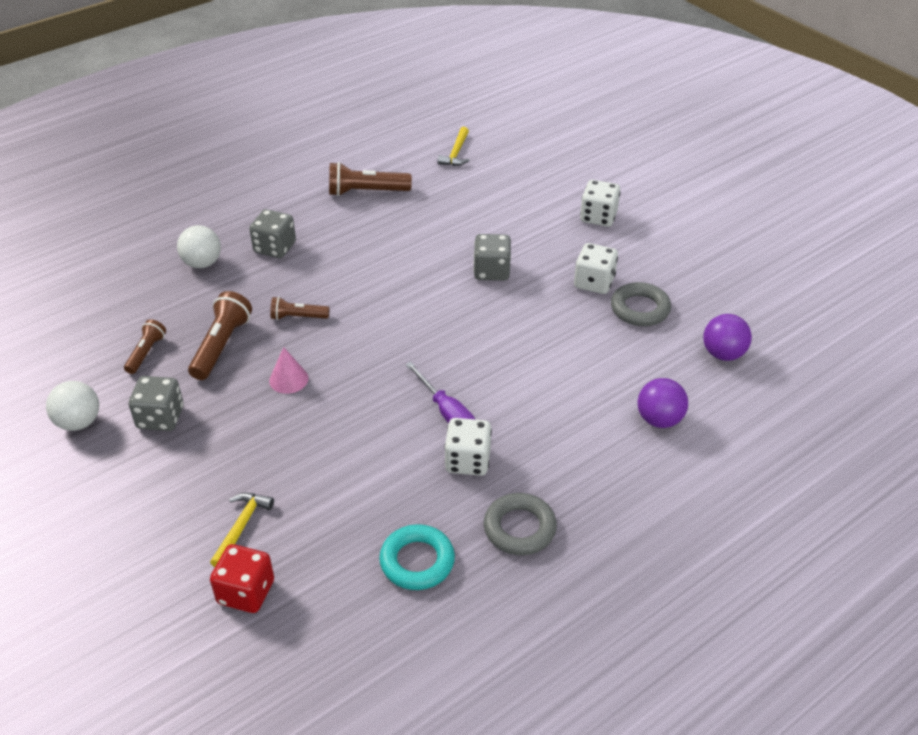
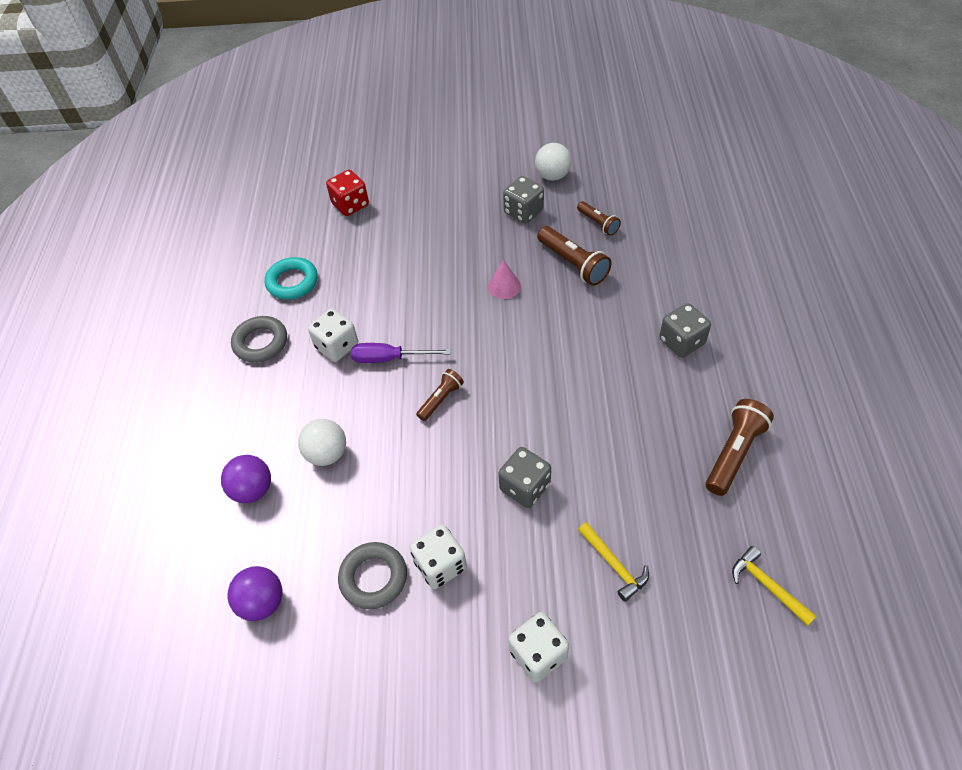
camera: 130 degrees right, 10 degrees up
(202, 263) = (691, 287): white ball -> white ball (327, 454)
(241, 527) = (396, 218): yellow hammer -> yellow hammer (614, 565)
(298, 317) = (571, 319): brown flashlight -> brown flashlight (440, 399)

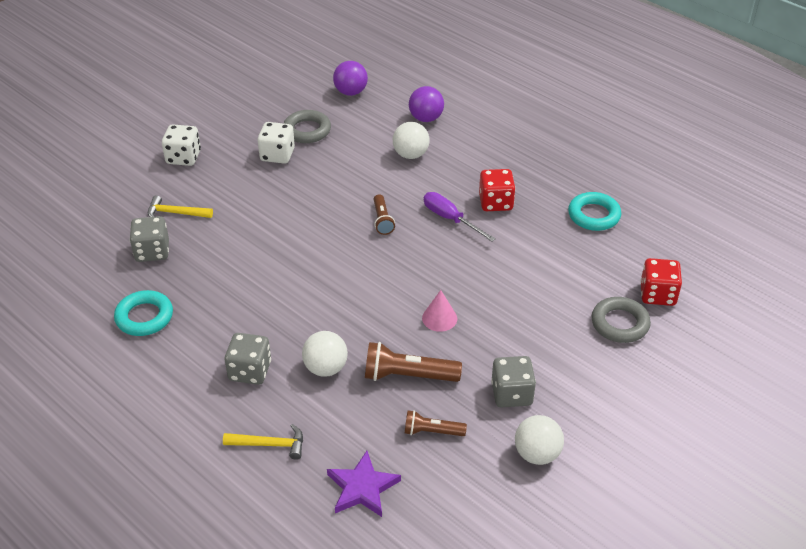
camera: 130 degrees right, 10 degrees down
(260, 342) = (546, 173): grey ring -> grey ring (619, 324)
(337, 346) = (495, 202): white dice -> red dice
(389, 358) = (450, 219): purple screwdriver -> purple screwdriver turned 90 degrees counterclockwise
(525, 487) = (270, 213): grey dice -> grey dice (152, 251)
(623, 306) = (325, 368): none -> white ball
(675, 222) = (362, 487): none -> purple star
(734, 453) = (144, 317): brown flashlight -> turquoise ring
(767, 586) = (70, 259): yellow hammer -> yellow hammer (270, 444)

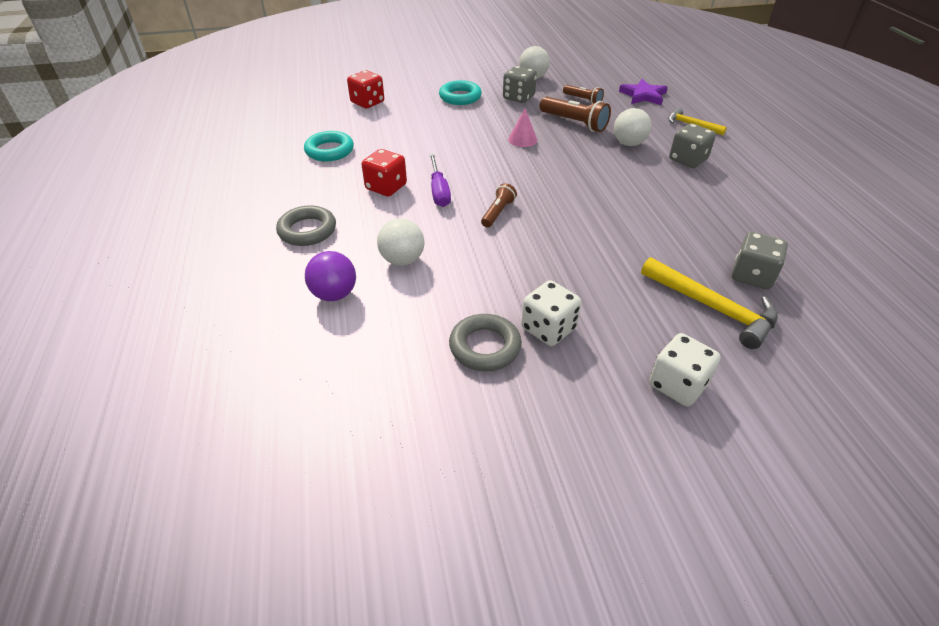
camera: 145 degrees left, 0 degrees up
(144, 317) = (771, 222): turquoise ring -> turquoise ring (460, 97)
(175, 213) = (713, 308): yellow hammer -> yellow hammer, size x1.64
(351, 92) = (372, 382): purple ball -> none
(619, 324) = (412, 100): grey ring -> grey ring (307, 230)

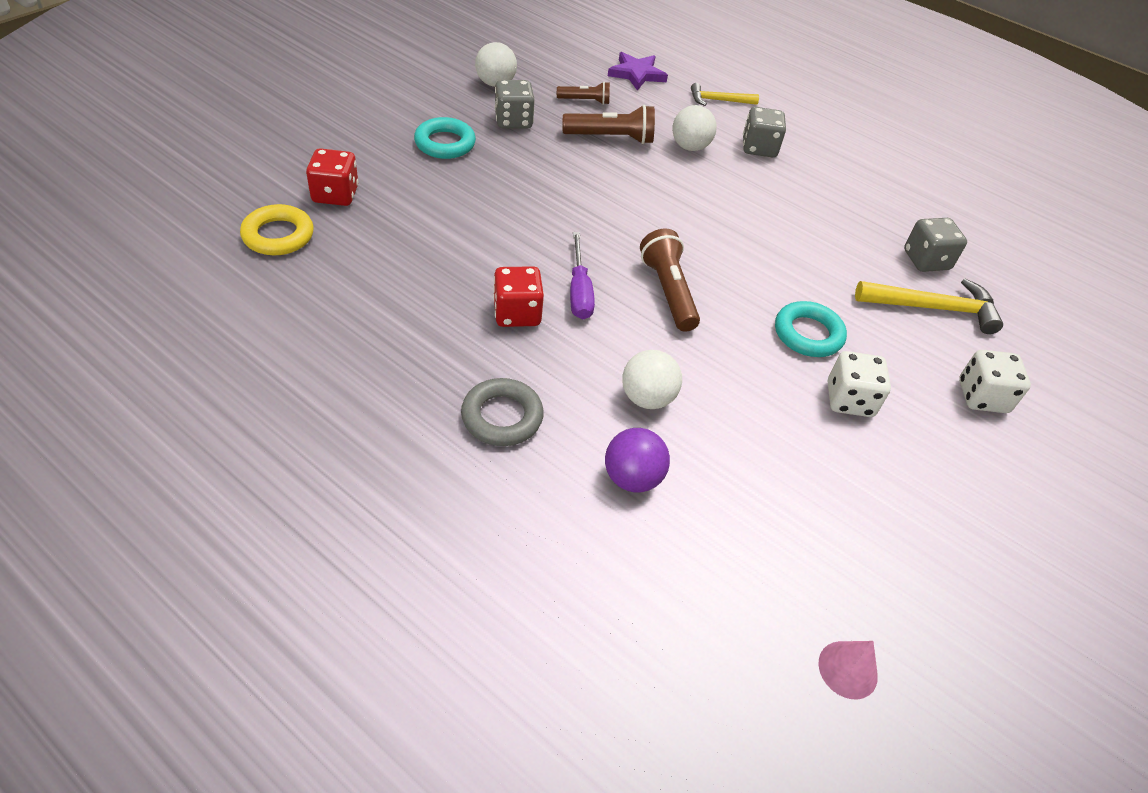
camera: 45 degrees left, 5 degrees up
(315, 111) = (278, 235): none -> yellow ring
(329, 151) = (381, 291): turquoise ring -> turquoise ring (808, 334)
(439, 191) = (579, 291): purple screwdriver -> purple screwdriver turned 45 degrees clockwise
(485, 347) = (825, 450): grey ring -> none
(497, 213) = (668, 292): brown flashlight -> brown flashlight, size x1.64
(522, 139) = (585, 182): pink cone -> pink cone (848, 669)

